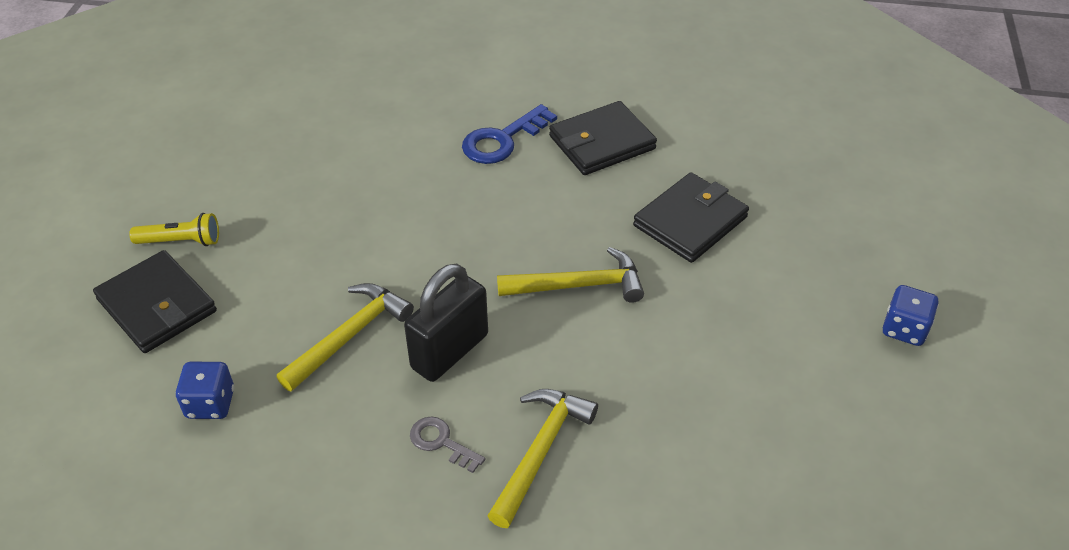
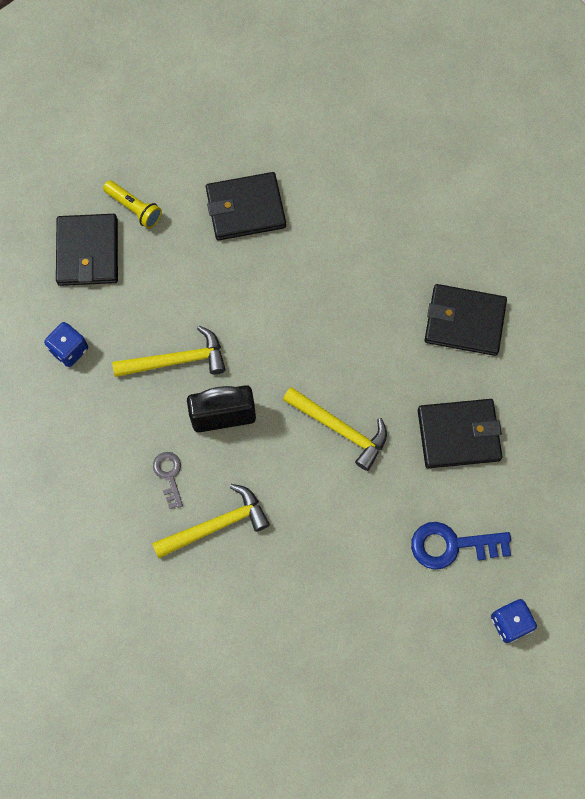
camera: 40 degrees right, 25 degrees up
(306, 178) = (245, 208): none -> black wallet
(502, 140) = (399, 268): blue key -> blue key (452, 545)

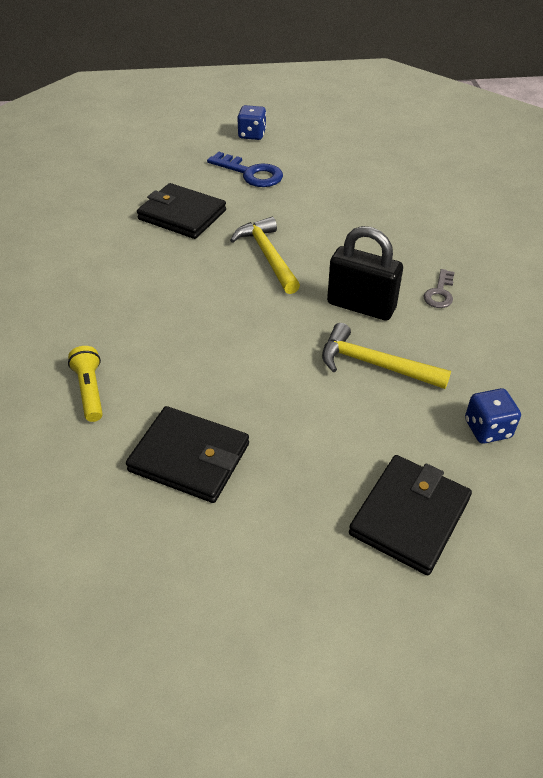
camera: 145 degrees left, 25 degrees down
(134, 208) = (318, 534): yellow flashlight -> yellow flashlight (90, 391)
(217, 525) = (418, 250): yellow hammer -> none
(464, 322) = (95, 268): black wallet -> none

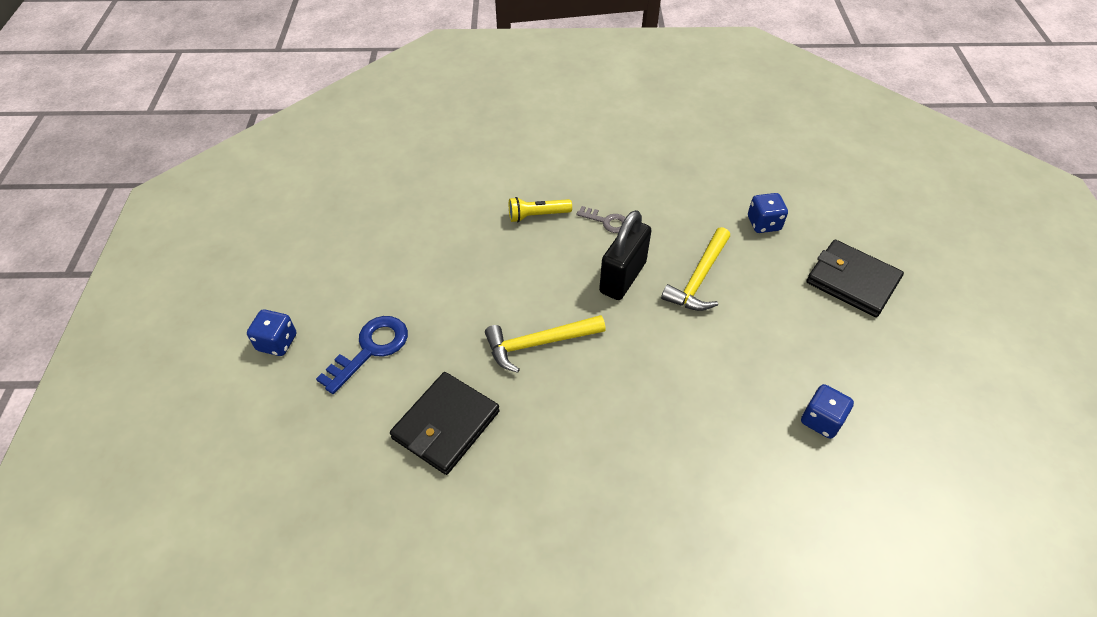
camera: 85 degrees left, 5 degrees up
(90, 391) = (749, 511): yellow flashlight -> yellow flashlight (537, 215)
(189, 457) = (821, 420): black wallet -> blue dice

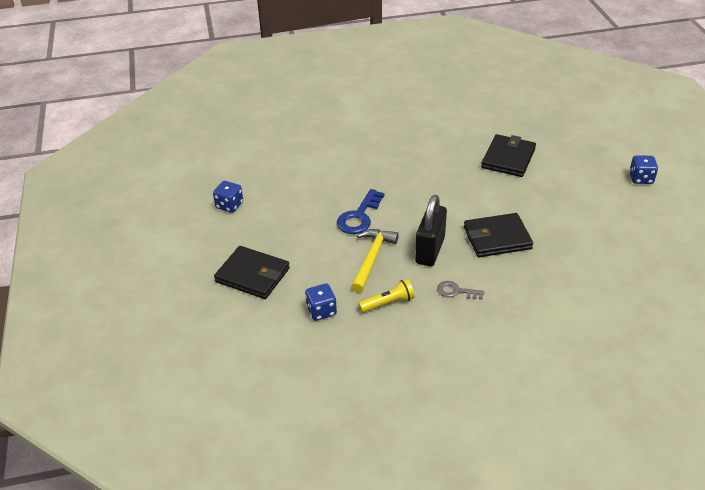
camera: 170 degrees right, 10 degrees down
(371, 349) = (579, 184): blue key -> blue key (359, 217)
(531, 280) = (497, 238): none -> black wallet
(537, 215) = (516, 287): yellow flashlight -> yellow flashlight (388, 303)
(538, 343) = (473, 202): yellow hammer -> none
(821, 420) = (288, 191): blue dice -> blue dice (229, 205)

